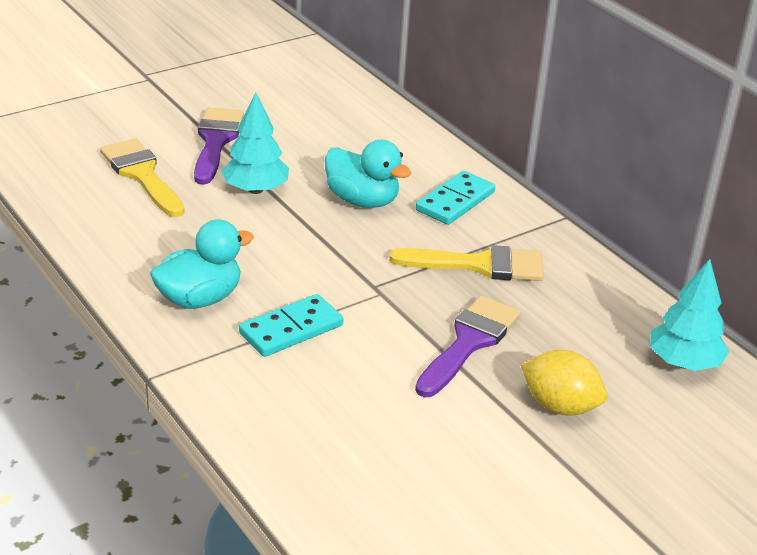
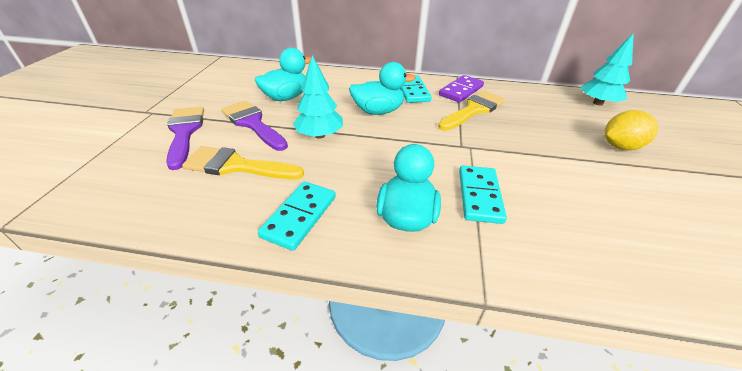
camera: 45 degrees left, 5 degrees up
(125, 244) = (299, 216): none -> turquoise domino
(295, 129) = (286, 97): none -> turquoise duck
(469, 342) = (542, 144): purple brush -> purple brush (184, 132)
(521, 236) = (461, 91): none -> purple domino

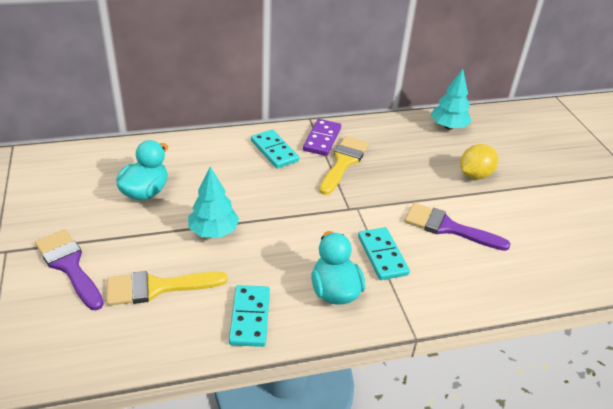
camera: 25 degrees left, 0 degrees up
(252, 124) = (135, 235): purple brush -> purple brush (448, 228)
(378, 111) = (254, 187): turquoise duck -> none

